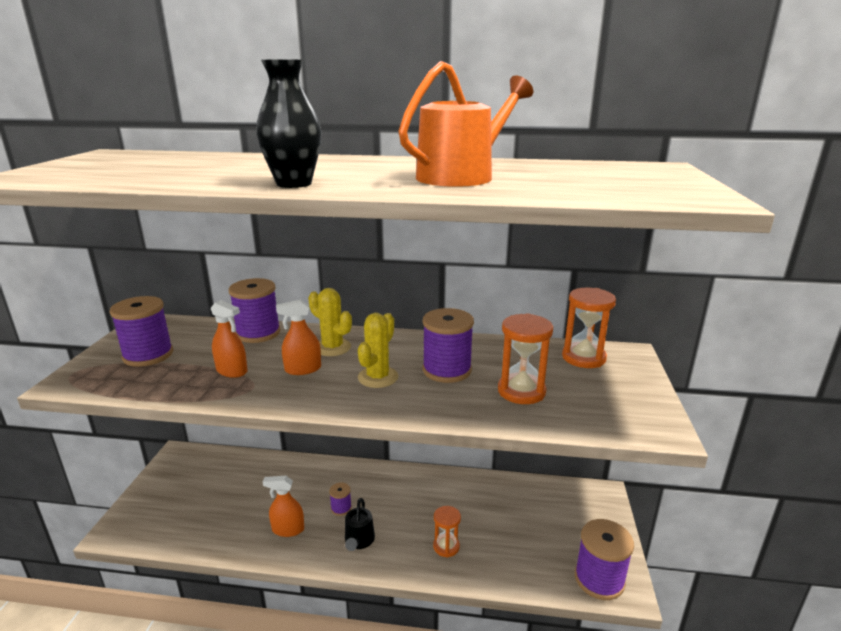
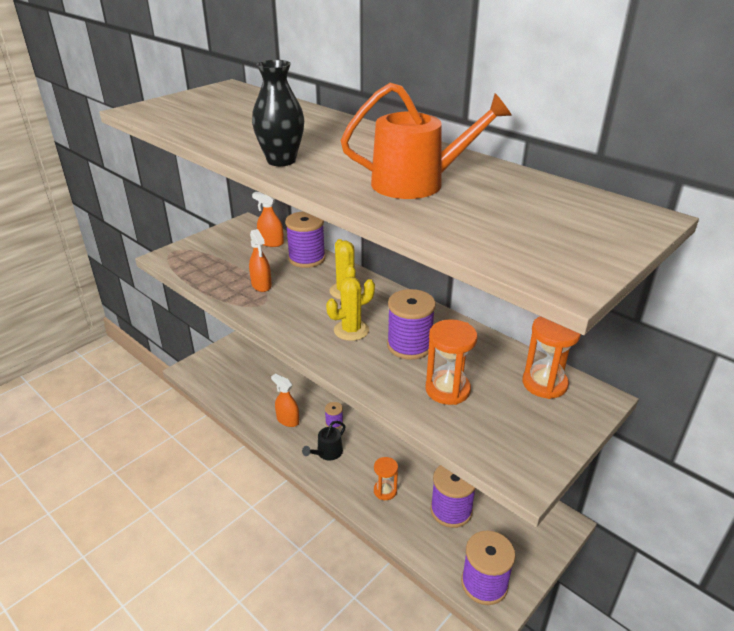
camera: 35 degrees right, 10 degrees up
(148, 355) = (224, 252): purple spool -> purple spool (451, 510)
(303, 369) = (307, 302): orange spray bottle -> orange spray bottle (271, 243)

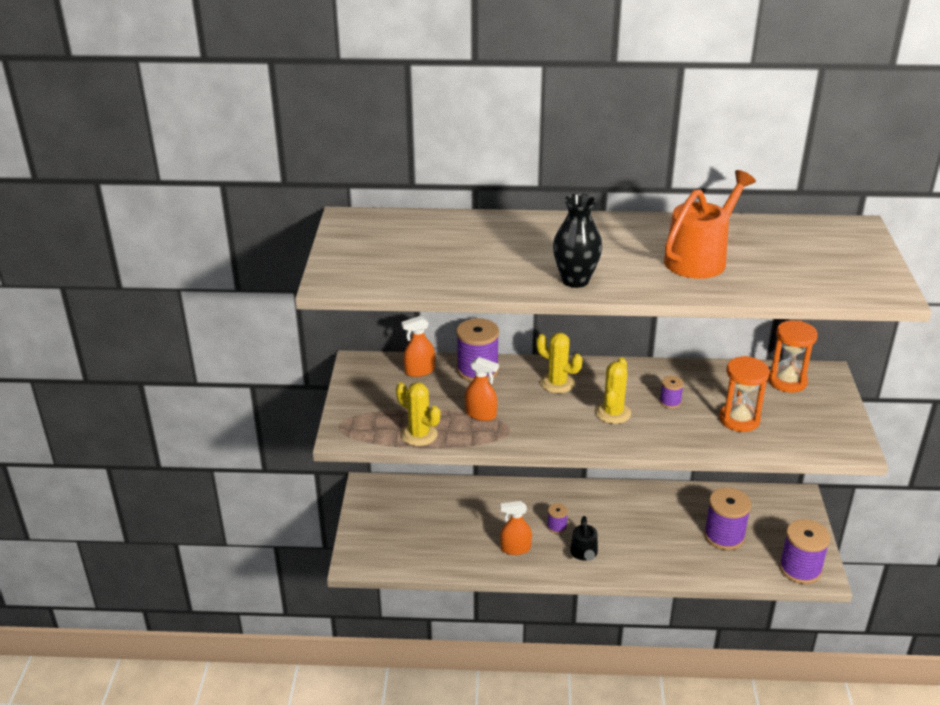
camera: 40 degrees left, 0 degrees up
(204, 278) = (419, 434): none -> yellow cactus
(385, 491) = (664, 553): orange hourglass -> none
(409, 345) = (670, 402): purple spool -> purple spool, size x0.49

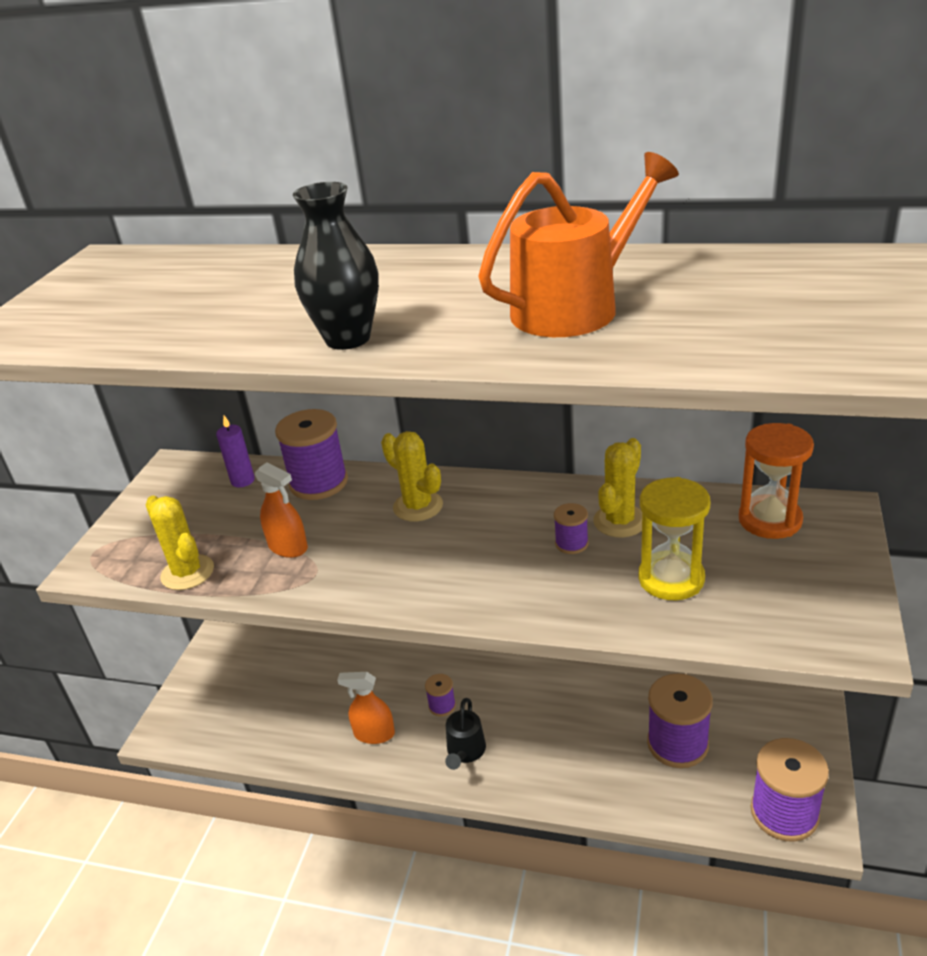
camera: 15 degrees right, 0 degrees up
(419, 371) = (242, 480): orange spray bottle -> purple candle
(613, 413) = (477, 556): yellow cactus -> yellow cactus (620, 521)
(739, 419) = (671, 579): orange hourglass -> yellow hourglass

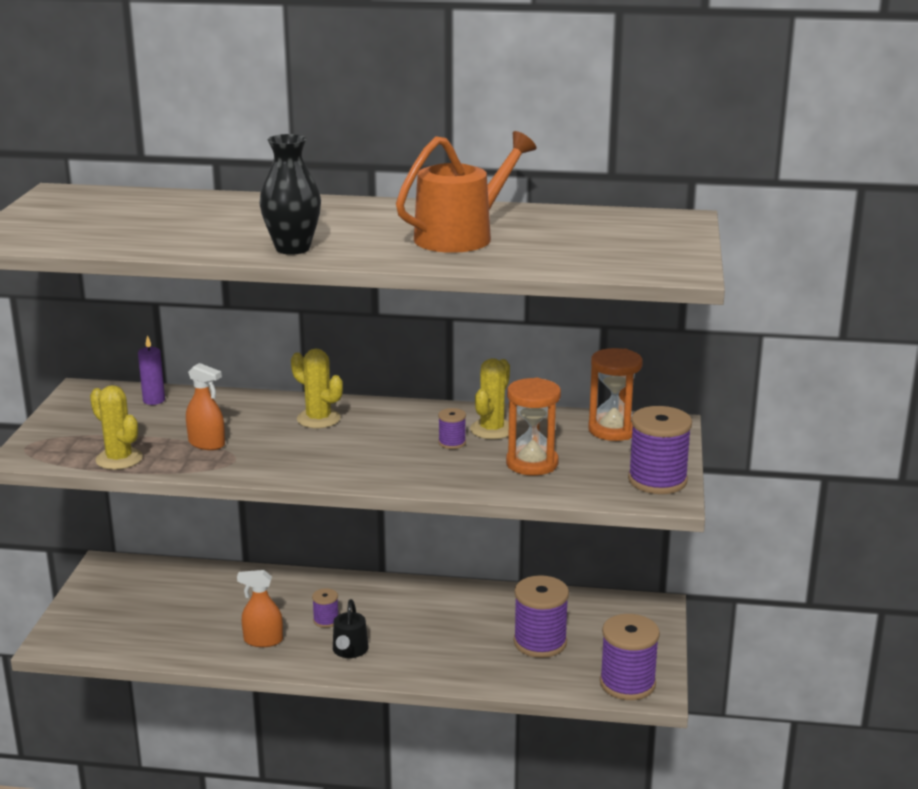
camera: 10 degrees left, 10 degrees down
(319, 483) = (226, 403): purple spool -> purple spool (657, 480)
(671, 579) = (532, 463): yellow hourglass -> orange hourglass

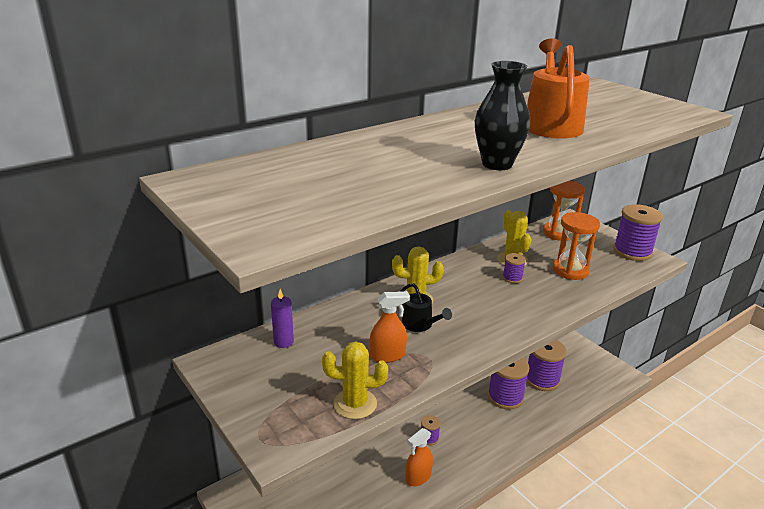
camera: 45 degrees left, 5 degrees up
(349, 650) = (471, 449): black watering can -> black watering can (420, 325)
(627, 683) = (607, 377): purple spool -> purple spool (505, 397)

